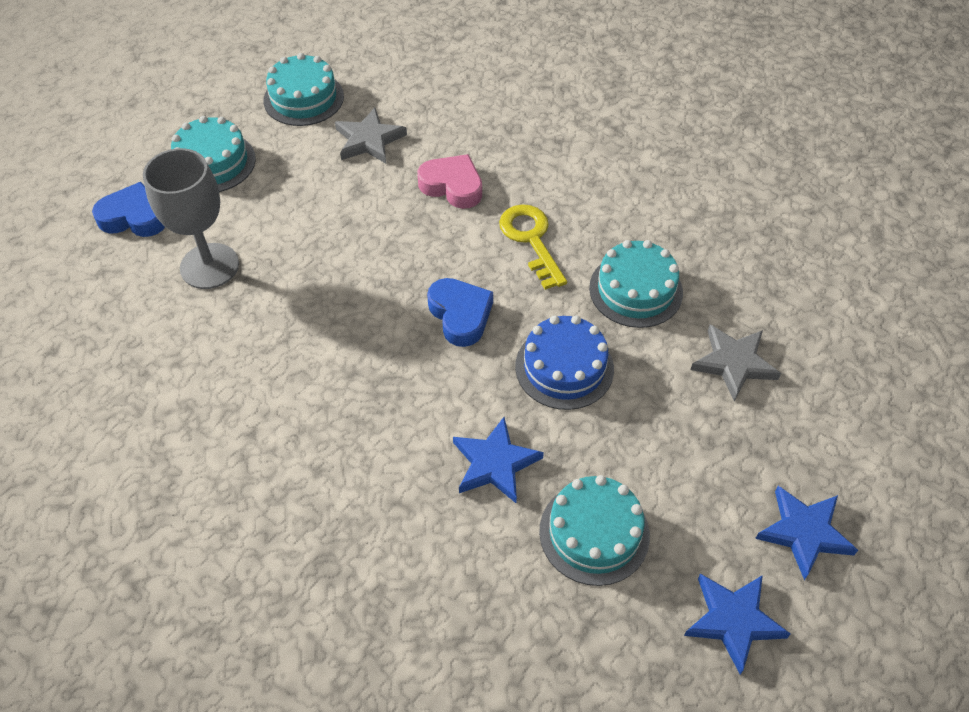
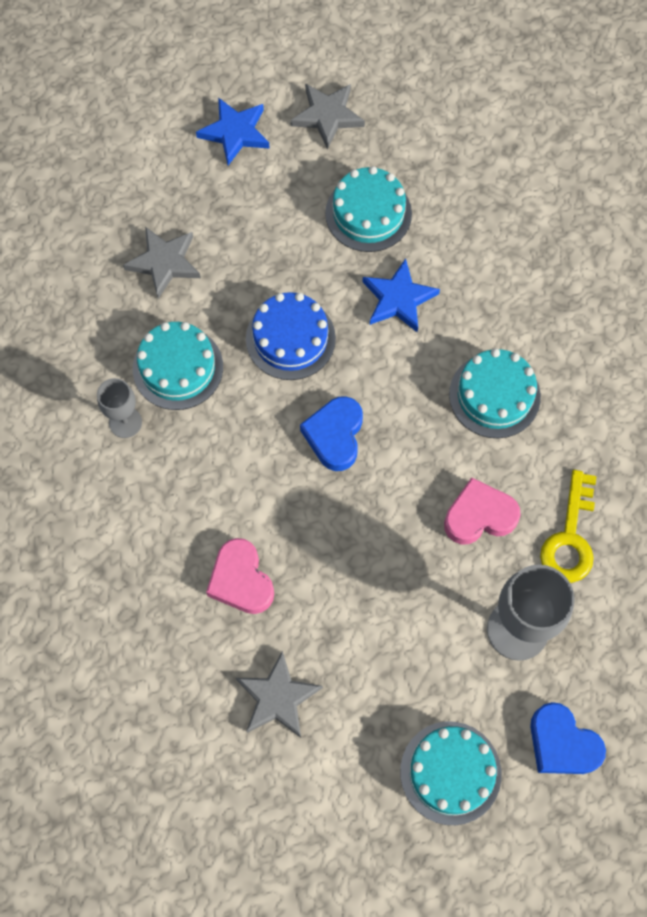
camera: 145 degrees left, 15 degrees up
(291, 325) = (479, 516): none -> pink heart
(303, 98) = (305, 812): turquoise cake -> turquoise cake (494, 395)
(531, 239) = (219, 472): yellow key -> yellow key (570, 537)
(636, 231) = (125, 422): none -> grey goblet
(733, 621) = (327, 116): blue star -> grey star

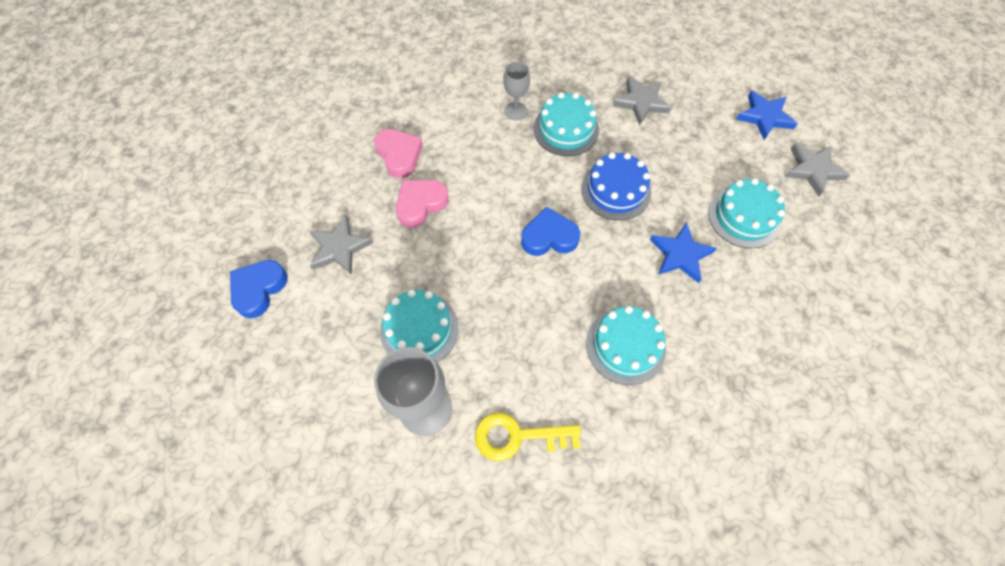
camera: 75 degrees right, 5 degrees down
(450, 772) = (299, 380): turquoise cake -> turquoise cake (419, 329)
(479, 516) = (515, 356): pink heart -> pink heart (399, 155)
(562, 743) = (334, 467): blue heart -> blue heart (259, 289)

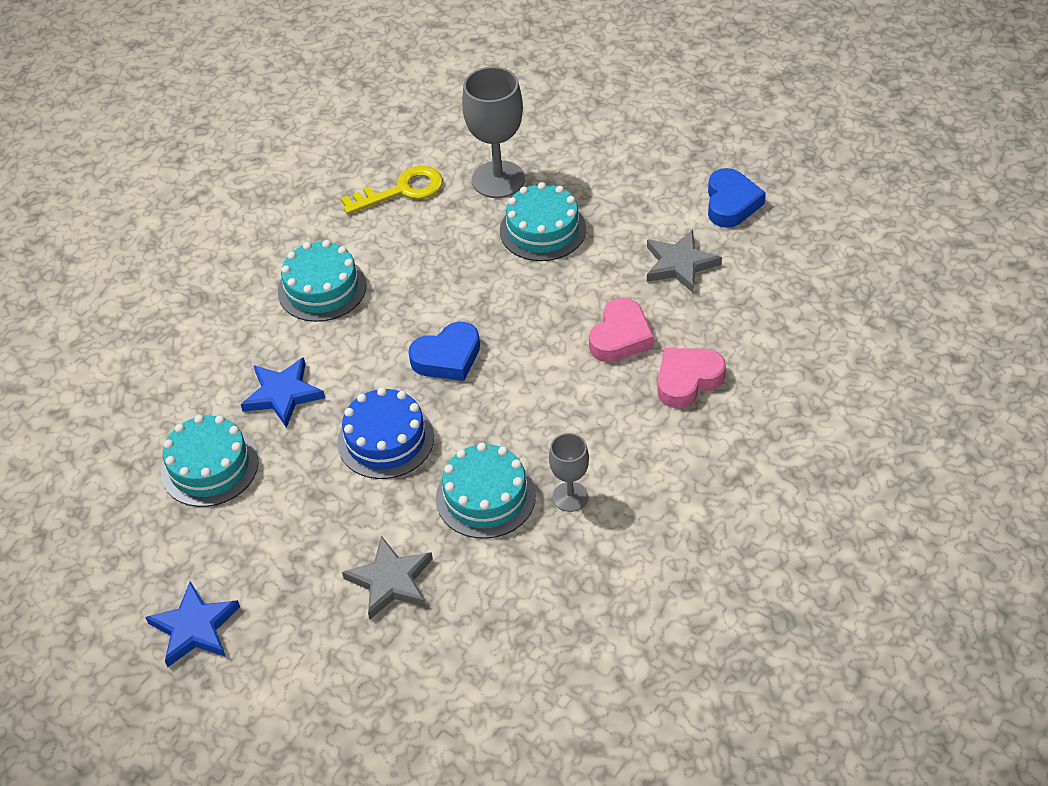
camera: 160 degrees right, 15 degrees down
(399, 155) = (687, 380): pink heart -> pink heart turned 105 degrees clockwise
(813, 170) = (117, 566): grey star -> none

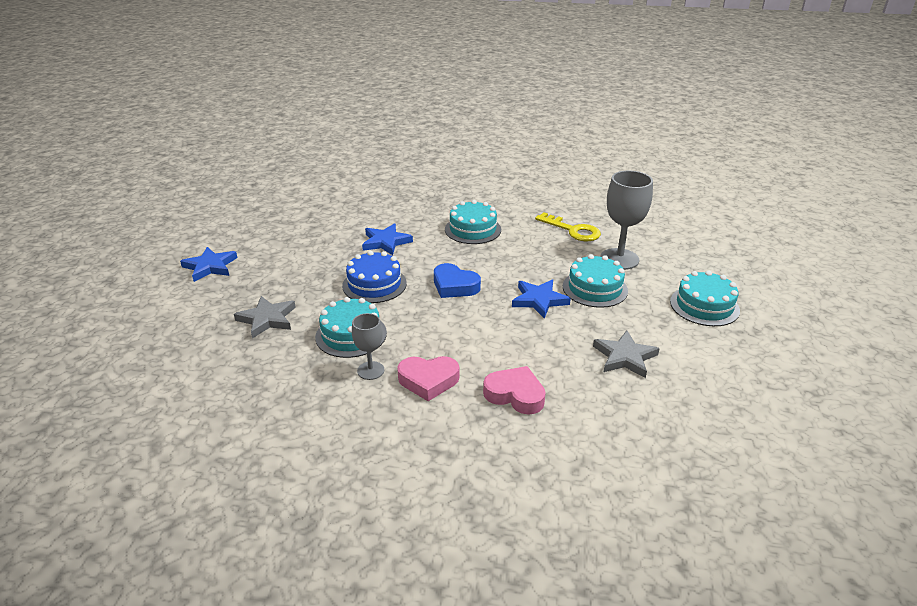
camera: 60 degrees right, 15 degrees down
(209, 467) = (321, 237): turquoise cake -> turquoise cake (704, 306)
(533, 289) = (539, 300): none -> blue star
(620, 337) = (530, 350): pink heart -> pink heart (428, 381)
(731, 203) = (713, 364): blue heart -> none

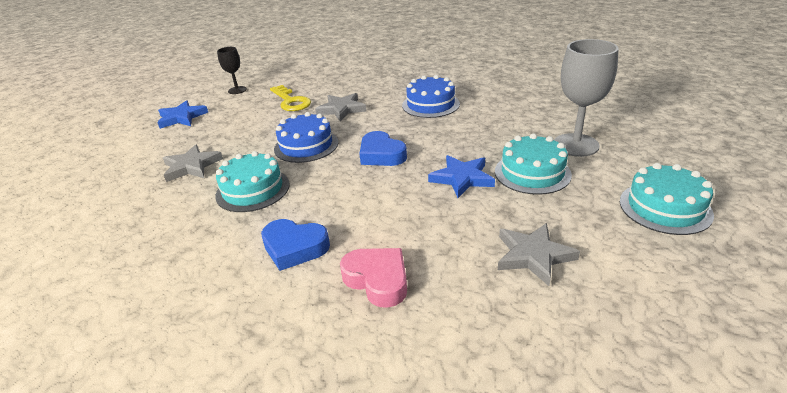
camera: 20 degrees right, 0 degrees up
(251, 228) = (237, 90): none -> black goblet
(370, 370) = (246, 228): grey goblet -> none
(386, 242) = (341, 109): blue star -> grey star
(428, 381) = (294, 248): pink heart -> blue heart
(473, 229) = (430, 104): turquoise cake -> blue cake
(573, 230) = (535, 113): yellow key -> yellow key (291, 101)

